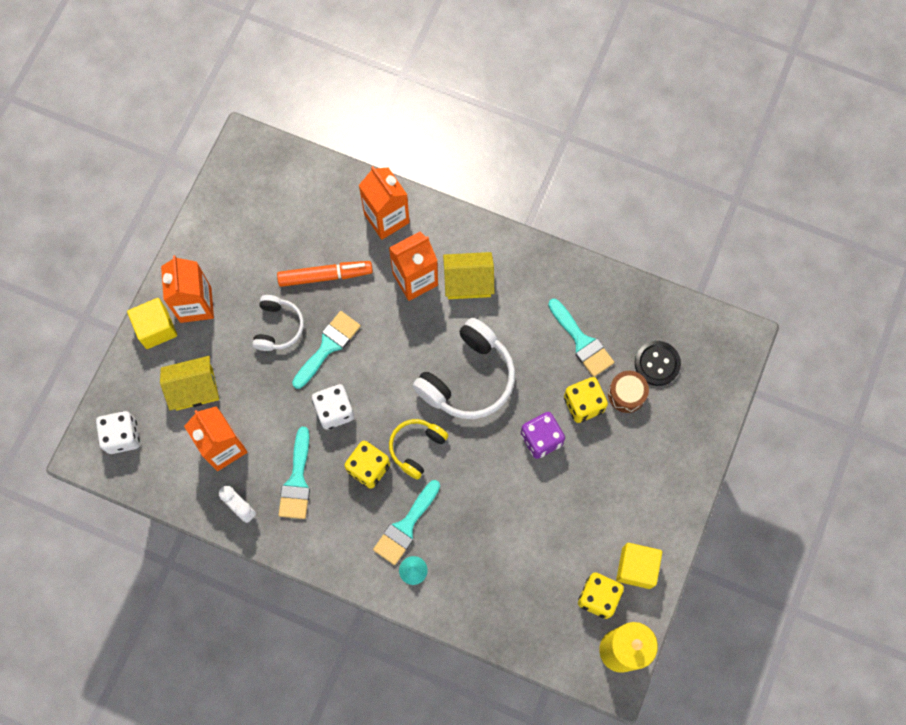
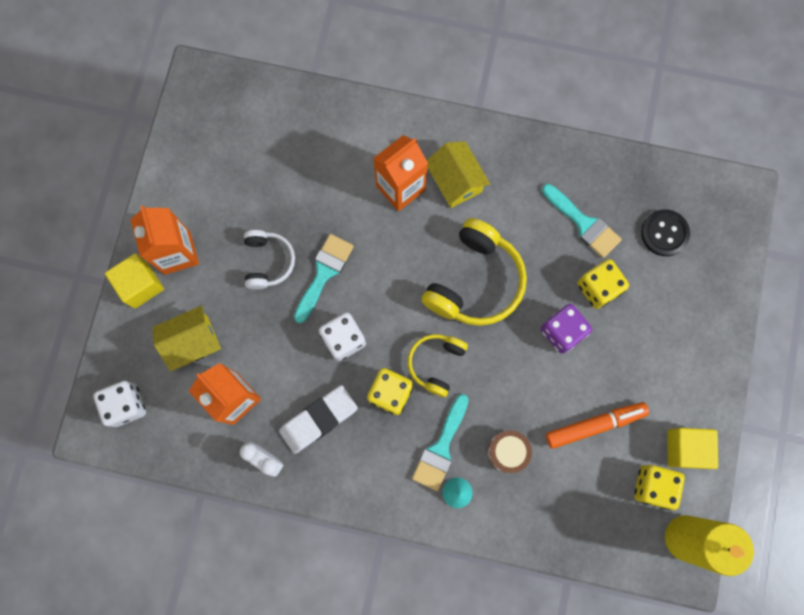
camera: 10 degrees left, 5 degrees up
(297, 480) = (318, 419): turquoise brush -> white eraser
(325, 276) = (307, 200): orange marker -> orange marker (595, 425)
(386, 218) = (359, 129): orange carton -> none
(468, 282) = (455, 181): yellow house -> yellow house turned 75 degrees clockwise
(468, 378) = (475, 281): white headphones -> yellow headphones
(626, 394) = (639, 270): brown drum -> brown drum (507, 451)

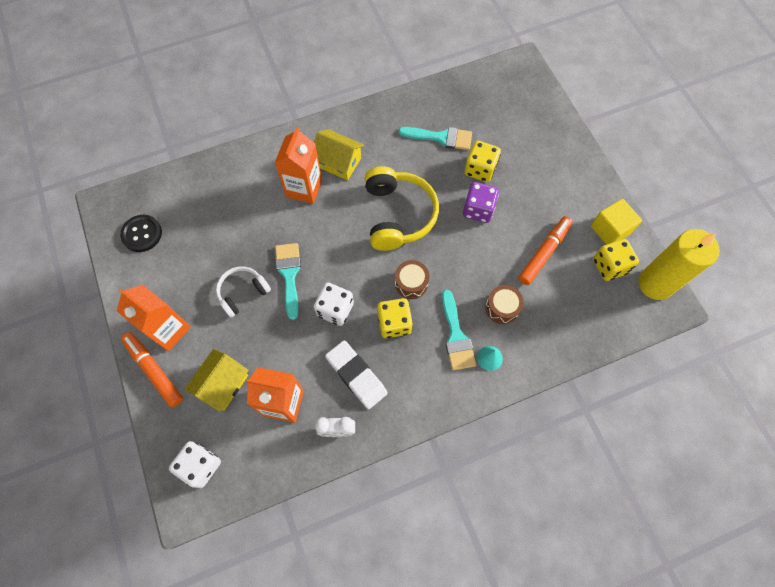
camera: 35 degrees left, 10 degrees down
(140, 285) = (154, 370): yellow cube -> orange marker
(268, 262) = (242, 293): white headphones -> white headphones turned 90 degrees counterclockwise
(318, 419) = (356, 375): white eraser -> white eraser turned 60 degrees counterclockwise
(436, 363) = (411, 283): yellow headphones -> brown drum
(664, 233) = (495, 113): black button -> black button (142, 234)

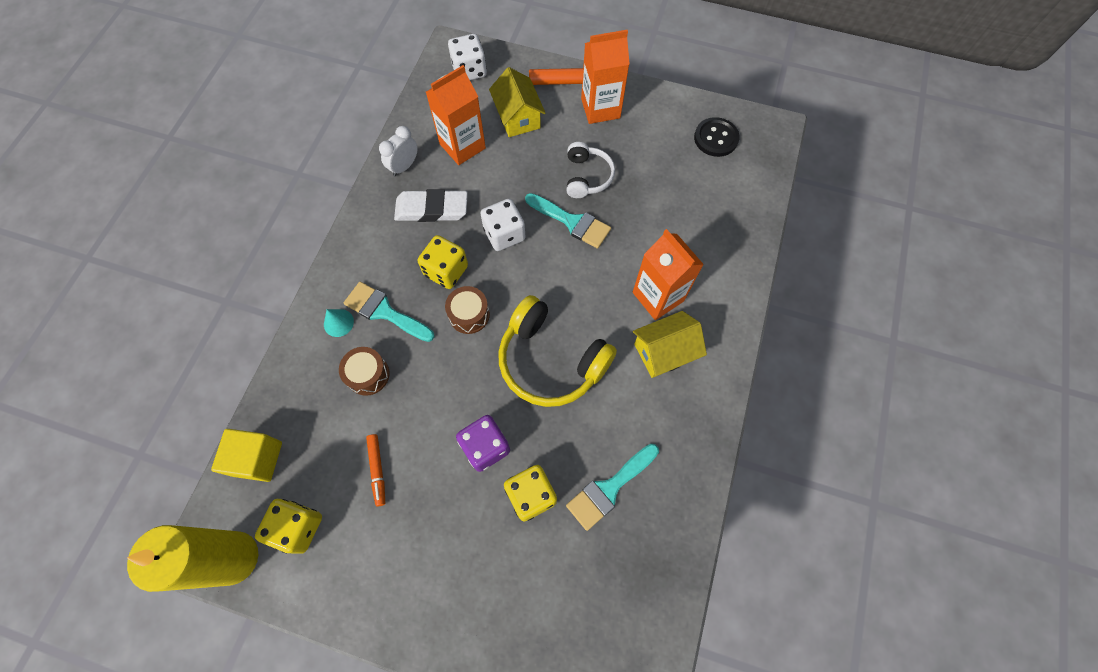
camera: 130 degrees right, 0 degrees up
(544, 253) = (377, 470): orange marker -> orange marker, size x0.61
(610, 230) = (331, 573): yellow cube -> yellow cube (257, 459)

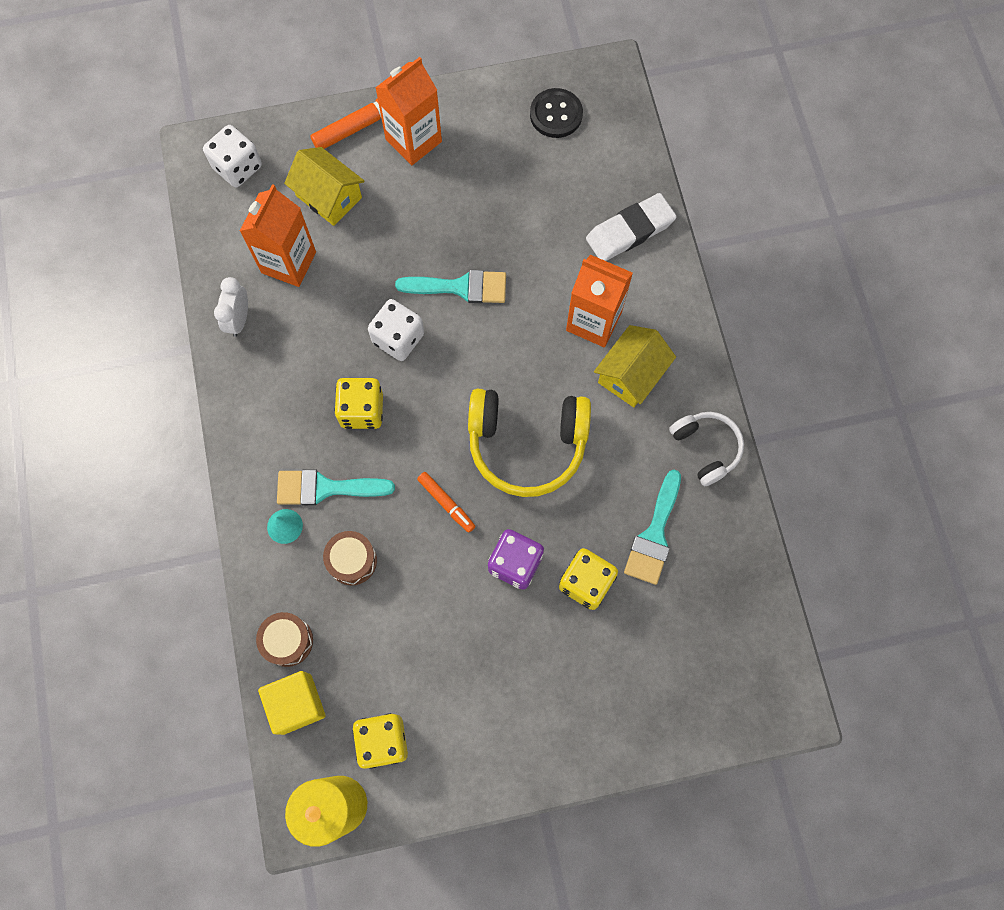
camera: 30 degrees left, 5 degrees up
(377, 470) = (424, 645): orange marker -> orange marker (446, 503)
(432, 209) = (302, 351): white eraser -> white eraser (630, 231)
(469, 314) = (415, 443): brown drum -> brown drum (288, 641)
(587, 177) = (446, 228): white headphones -> white headphones (706, 448)

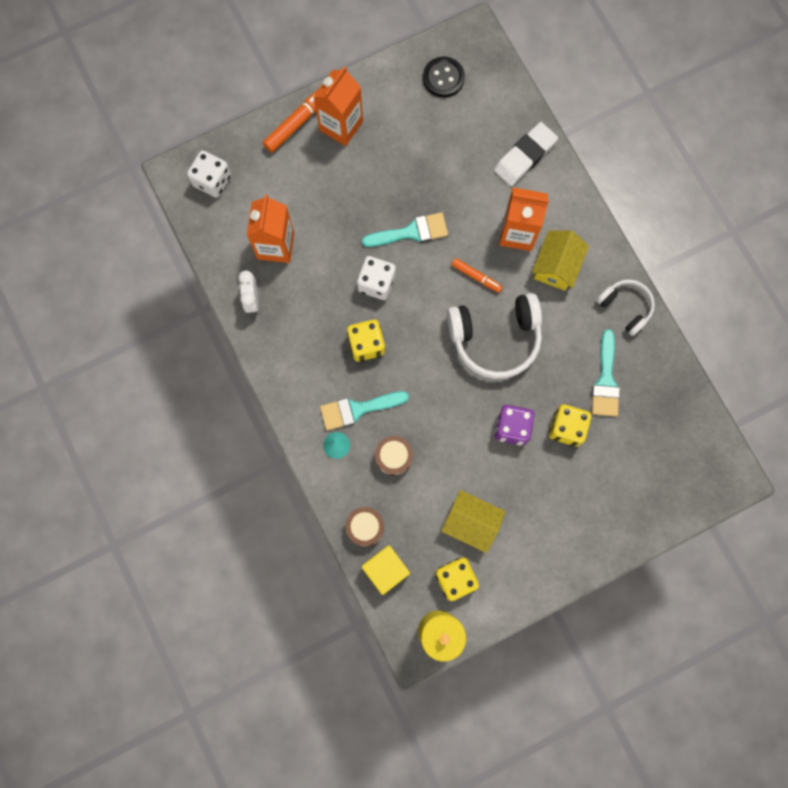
camera: 15 degrees left, 5 degrees up
(329, 197) = (290, 186): yellow house -> yellow house (471, 522)
(446, 503) = (449, 397): orange marker -> orange marker (476, 277)
(527, 444) = (495, 338): yellow headphones -> white headphones

